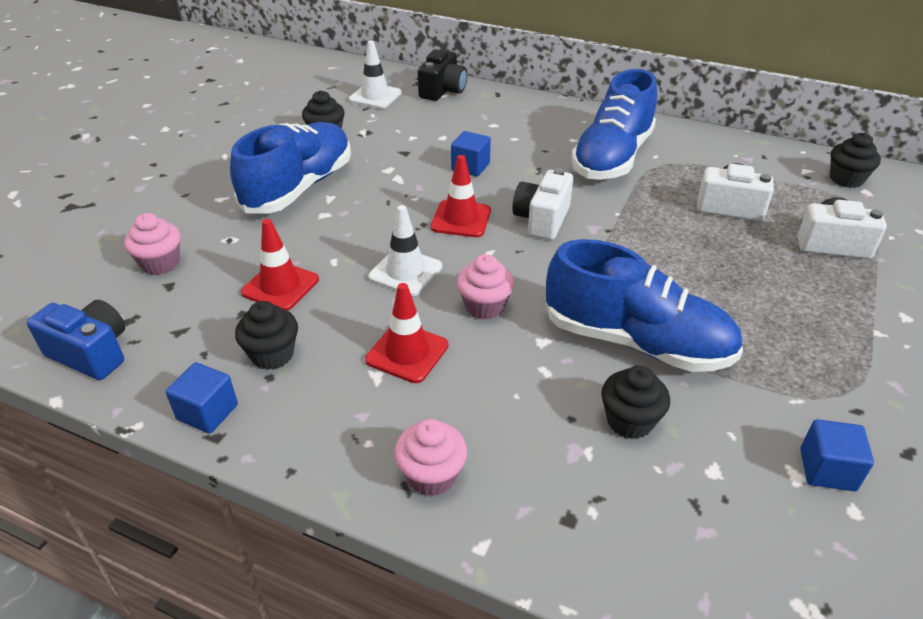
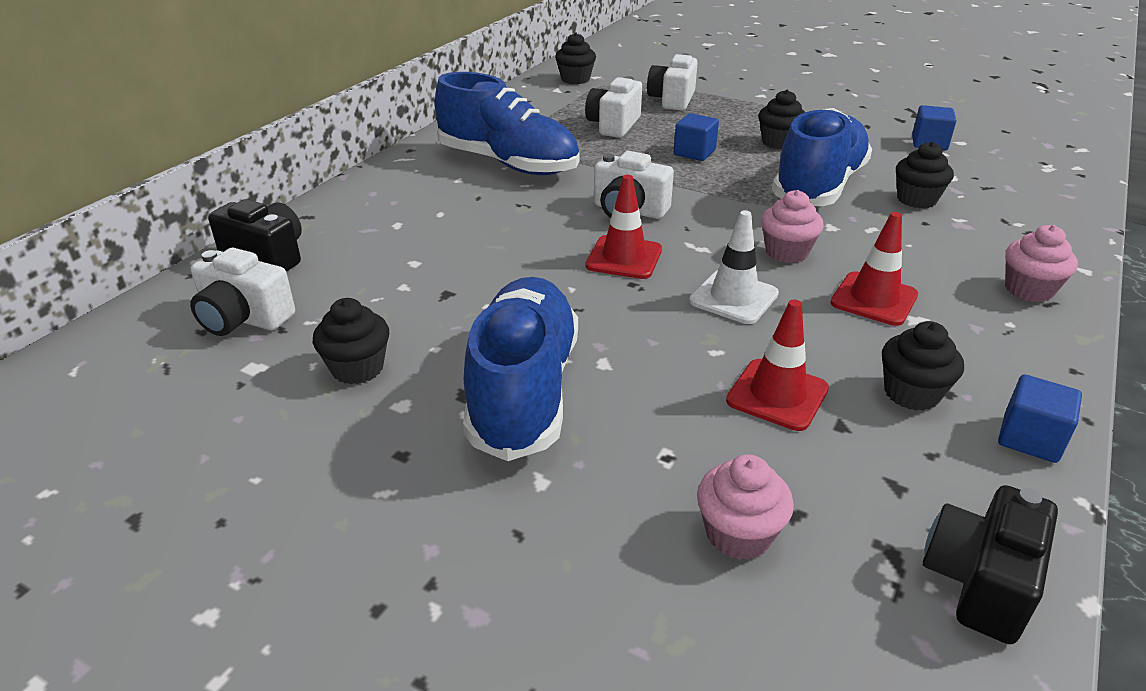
camera: 85 degrees left, 5 degrees down
(91, 353) = (979, 582): blue camera -> black camera
(299, 187) = (524, 390): blue shoe -> blue shoe turned 60 degrees clockwise
(375, 96) = (243, 318): white traffic cone -> white camera
(470, 167) = (503, 246): blue cube -> blue cube (694, 152)
(747, 320) = (778, 142): none -> black cupcake

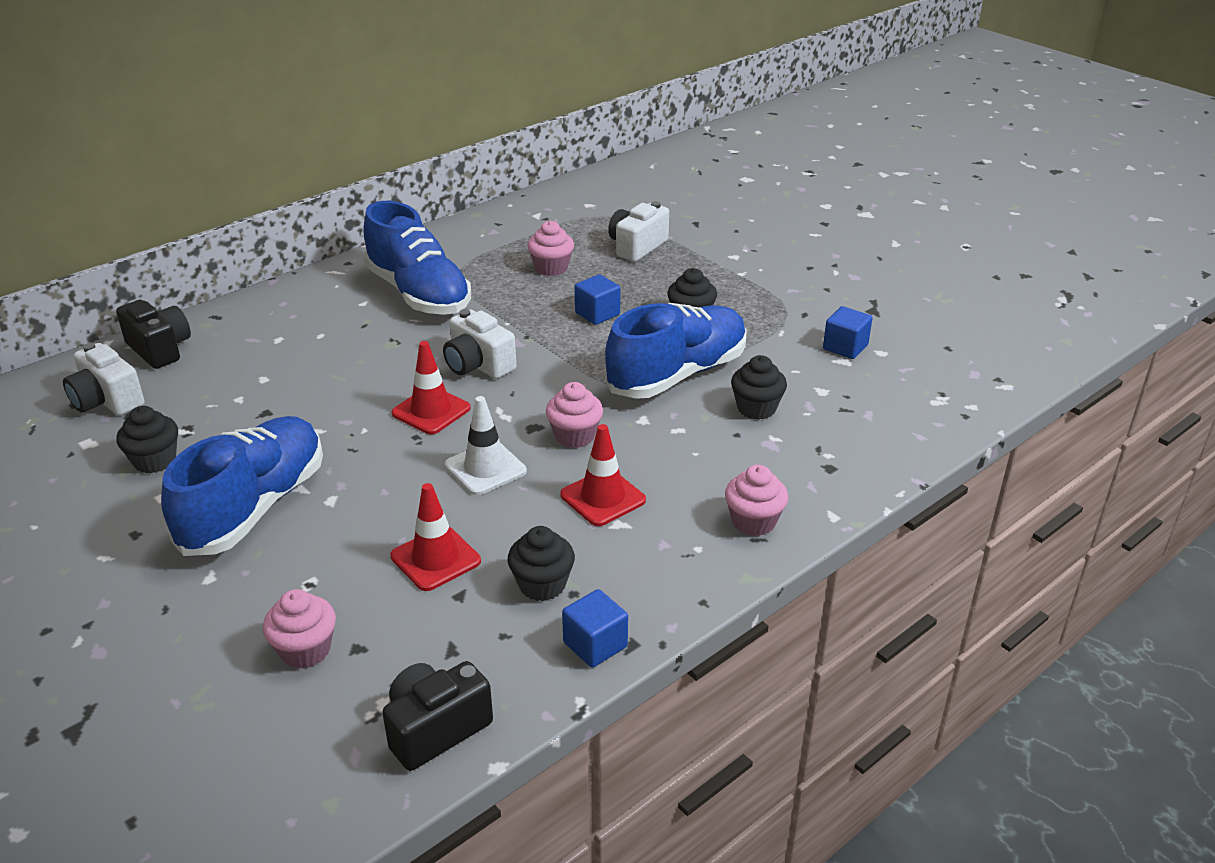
camera: 20 degrees right, 0 degrees up
(575, 79) = (566, 205): black cupcake -> none
(613, 125) = (551, 268): white camera -> pink cupcake

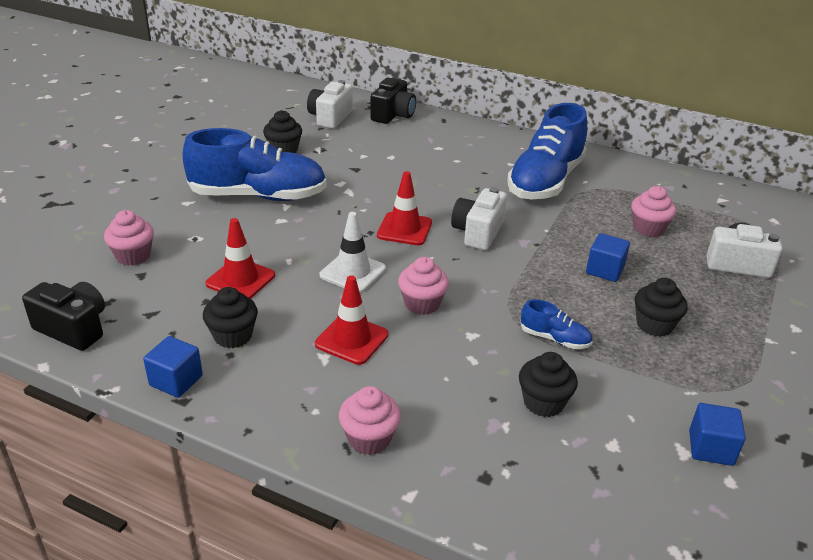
camera: 65 degrees right, 0 degrees up
(677, 374) = (554, 339): blue shoe -> blue shoe, size x0.43

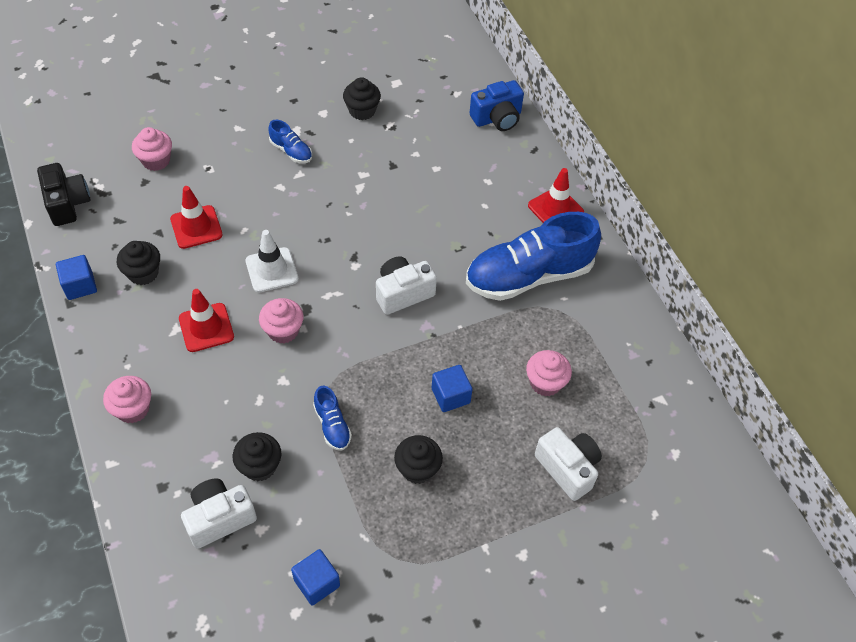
camera: 40 degrees right, 20 degrees up
(258, 196) = (291, 151): blue shoe -> blue shoe, size x0.43
(330, 118) = (440, 91): white camera -> white camera (219, 518)
(393, 115) = (497, 118): black camera -> blue camera
(404, 229) = (354, 253): red traffic cone -> red traffic cone (555, 209)

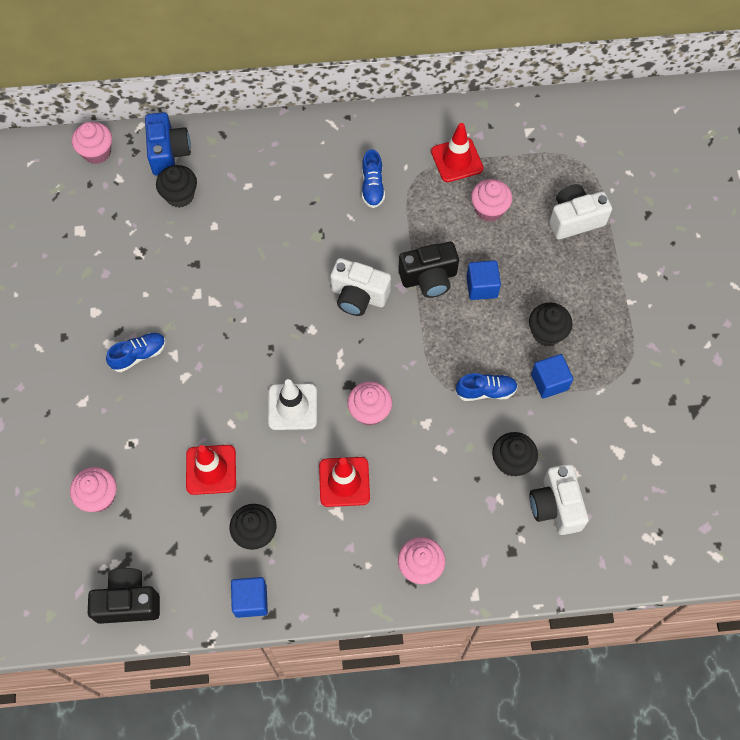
camera: 70 degrees left, 10 degrees up
(317, 583) = (633, 438): blue cube -> blue cube (549, 382)
(362, 111) = (107, 273): black cupcake -> black cupcake (180, 195)
(403, 293) = (358, 296): white camera -> white camera turned 60 degrees counterclockwise
(443, 347) = (429, 278): none -> black camera
(476, 73) = (97, 152): none -> pink cupcake
(528, 276) = (372, 186): blue shoe -> blue shoe, size x0.43
(555, 209) = (303, 140): red traffic cone -> red traffic cone (457, 160)

